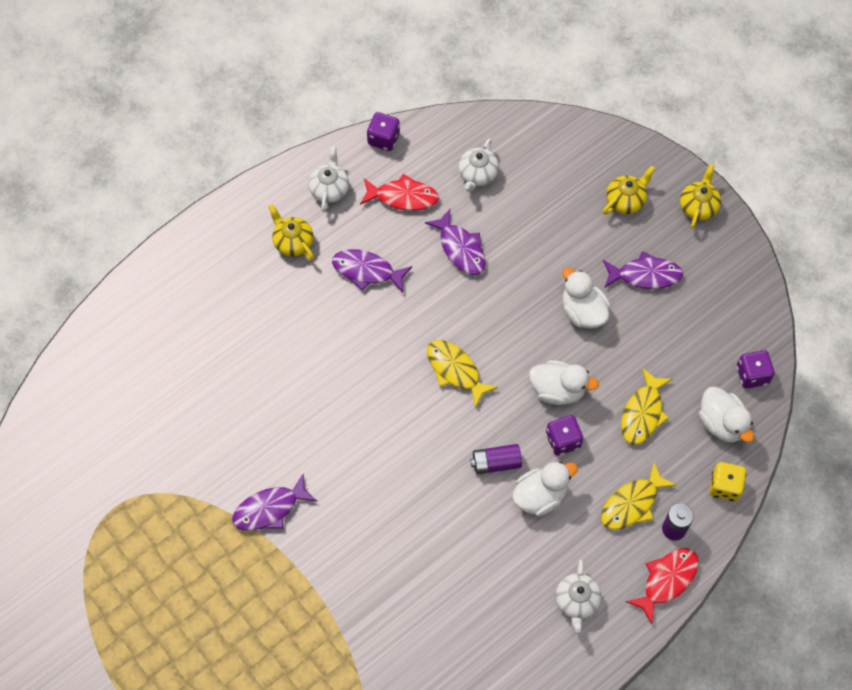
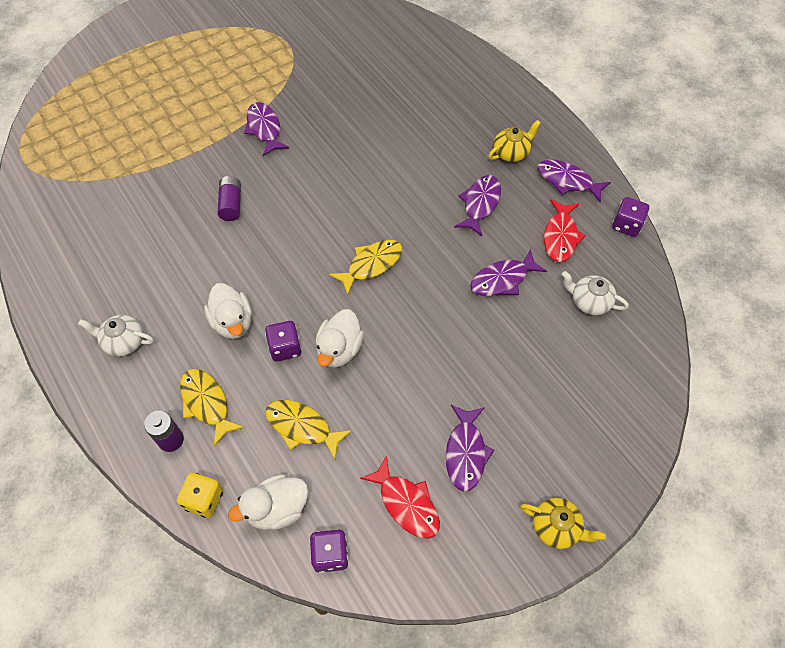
camera: 95 degrees right, 5 degrees down
(329, 189) = (567, 181): white teapot -> purple fish
(496, 463) = (273, 289): purple battery -> purple battery (231, 204)
(583, 312) = (425, 383): white duck -> none
(626, 200) = (562, 445): yellow teapot -> none
(667, 580) = (120, 425): red fish -> red fish (406, 503)

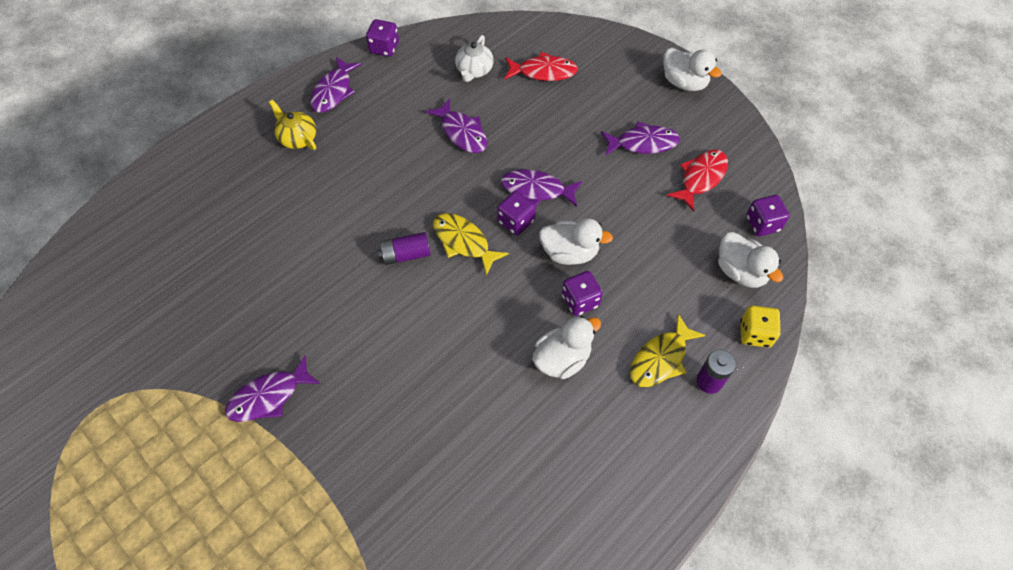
camera: 100 degrees left, 0 degrees up
(123, 342) = (614, 469): white teapot -> none
(231, 204) = (399, 404): purple battery -> purple battery (406, 254)
(302, 427) = (659, 268): yellow fish -> none
(385, 310) = (516, 221): none -> purple dice
(480, 204) = (371, 158): purple fish -> purple fish (536, 190)
(556, 527) = (684, 82): yellow teapot -> white duck
(560, 236) = (404, 93): red fish -> red fish (543, 72)

